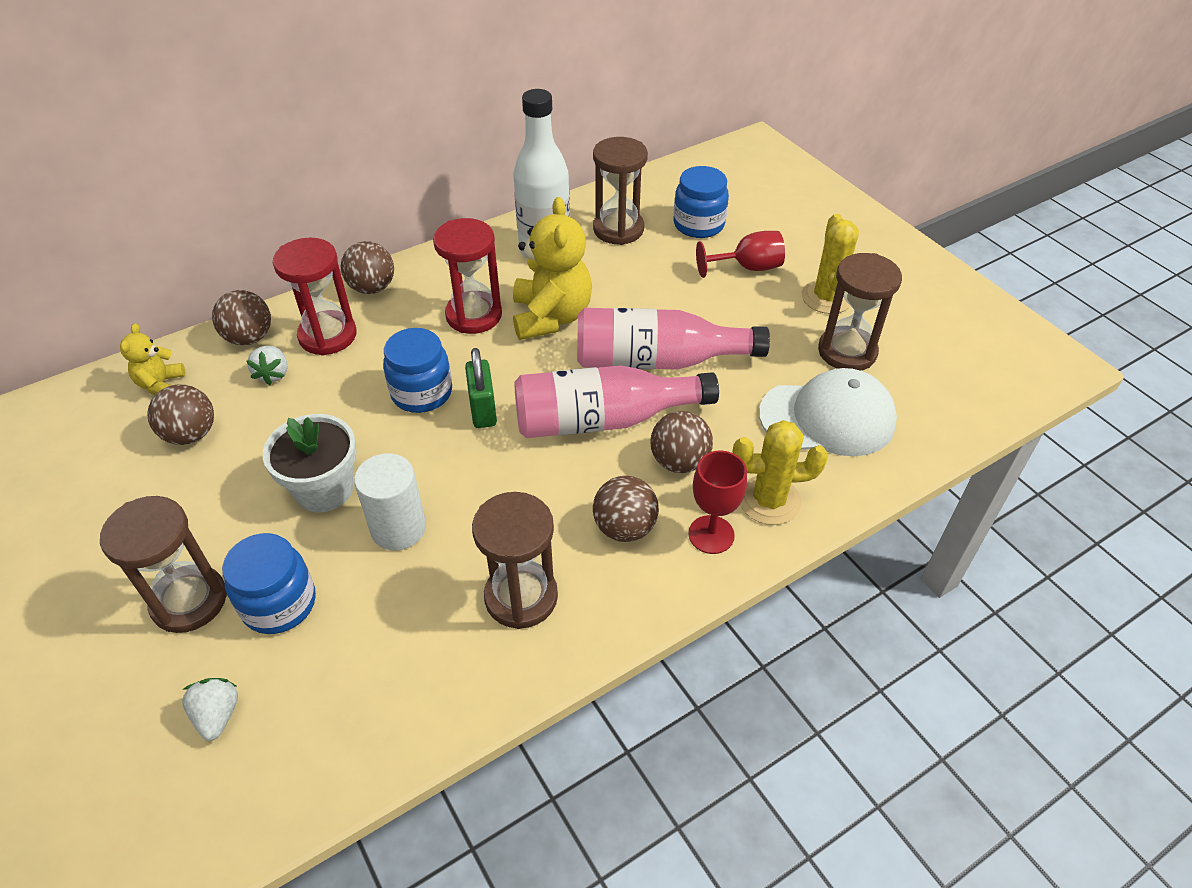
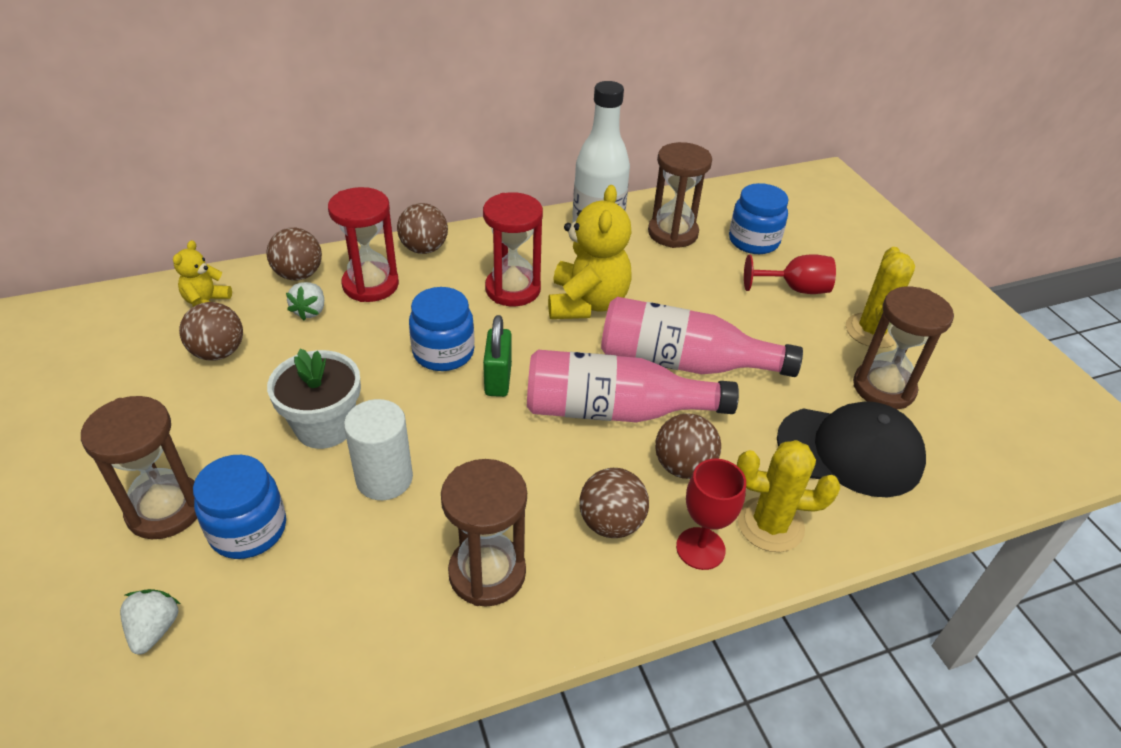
camera: 10 degrees right, 5 degrees down
(827, 418) = (850, 451): white cap -> black cap

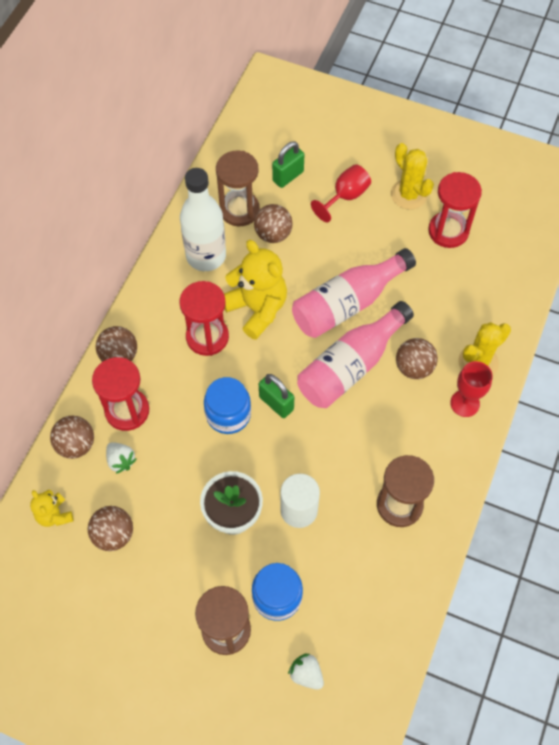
camera: 45 degrees left, 20 degrees up
(611, 523) = (418, 428): brown ball -> brown ball (273, 234)
(753, 241) = (288, 176): blue jar -> green padlock
(850, 451) = (470, 287): black cap -> none
(883, 388) = (448, 231): brown hourglass -> red hourglass

